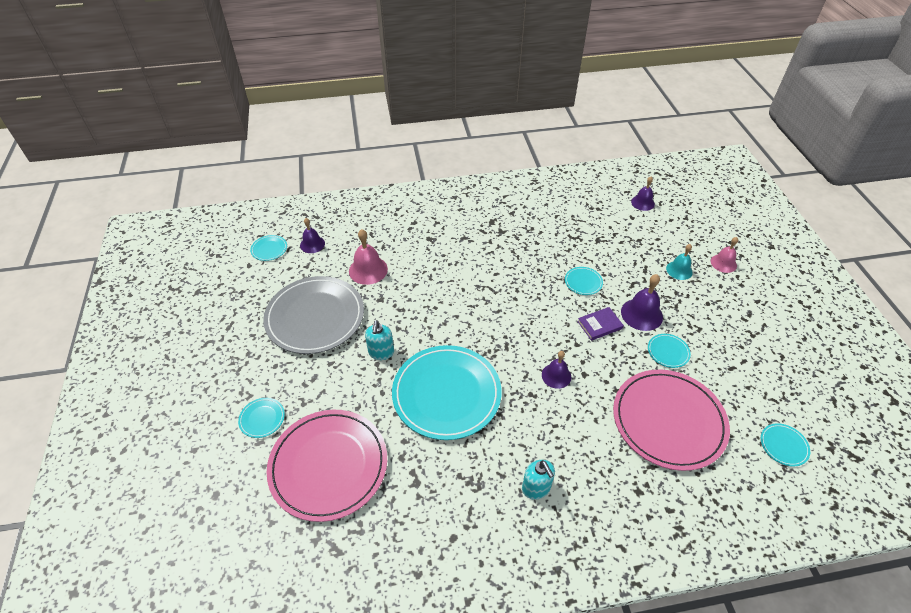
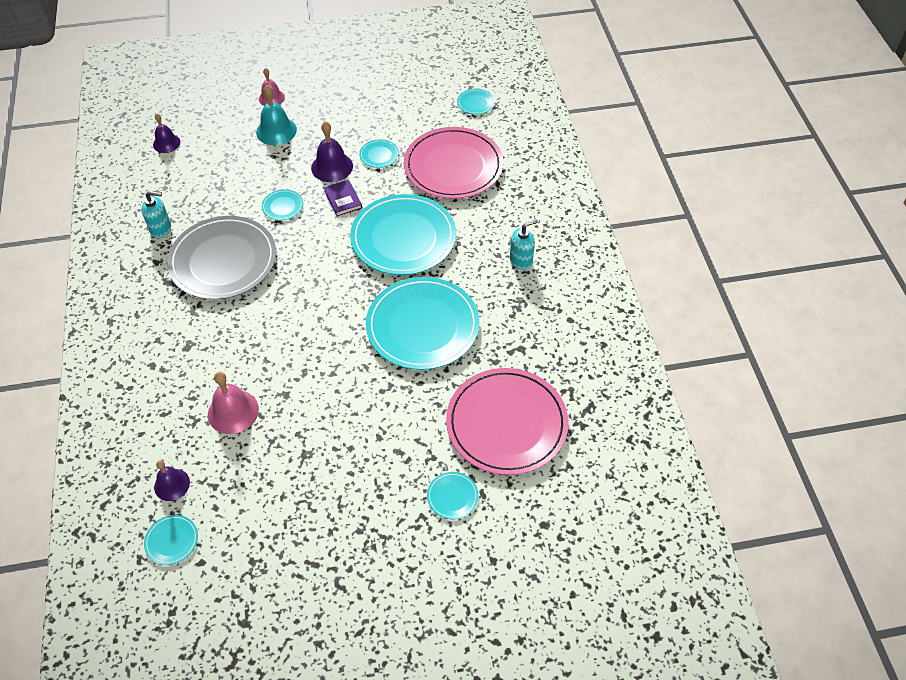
camera: 90 degrees left, 5 degrees up
(315, 317) = (307, 462): grey plate -> grey plate (223, 261)
(381, 352) = (366, 388): turquoise soap dispenser -> turquoise soap dispenser (161, 229)
(556, 375) = (403, 238): purple bell -> turquoise plate
(679, 270) = (276, 131): turquoise bell -> turquoise bell, size x1.51

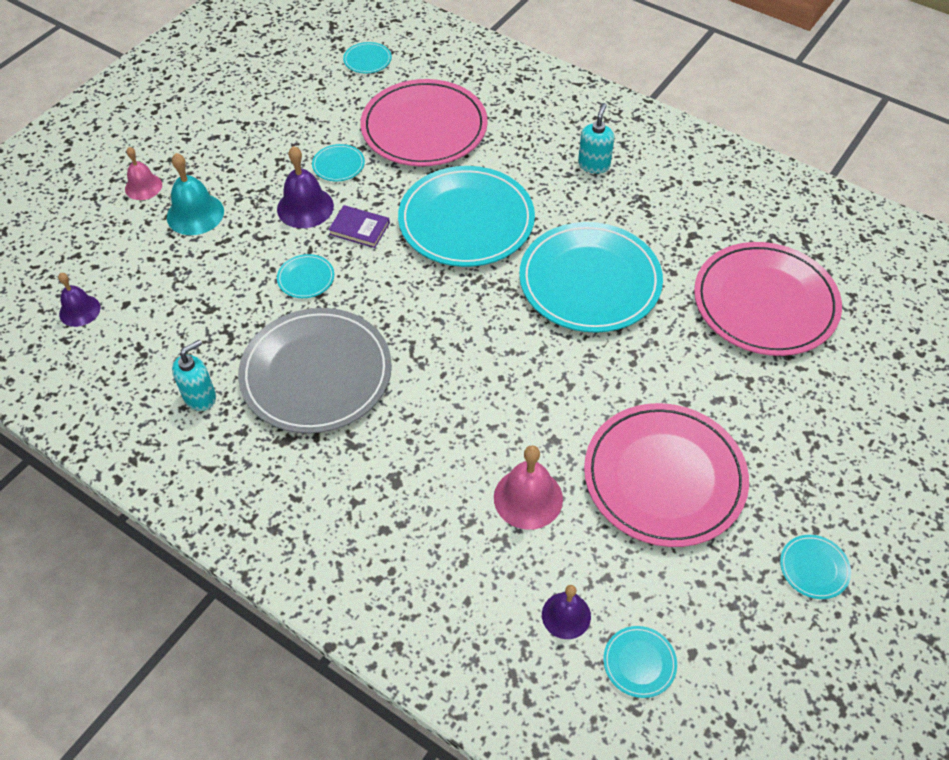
camera: 45 degrees left, 0 degrees up
(312, 465) = (664, 477): none -> pink plate
(452, 496) = (807, 396): turquoise plate -> turquoise plate (814, 568)

